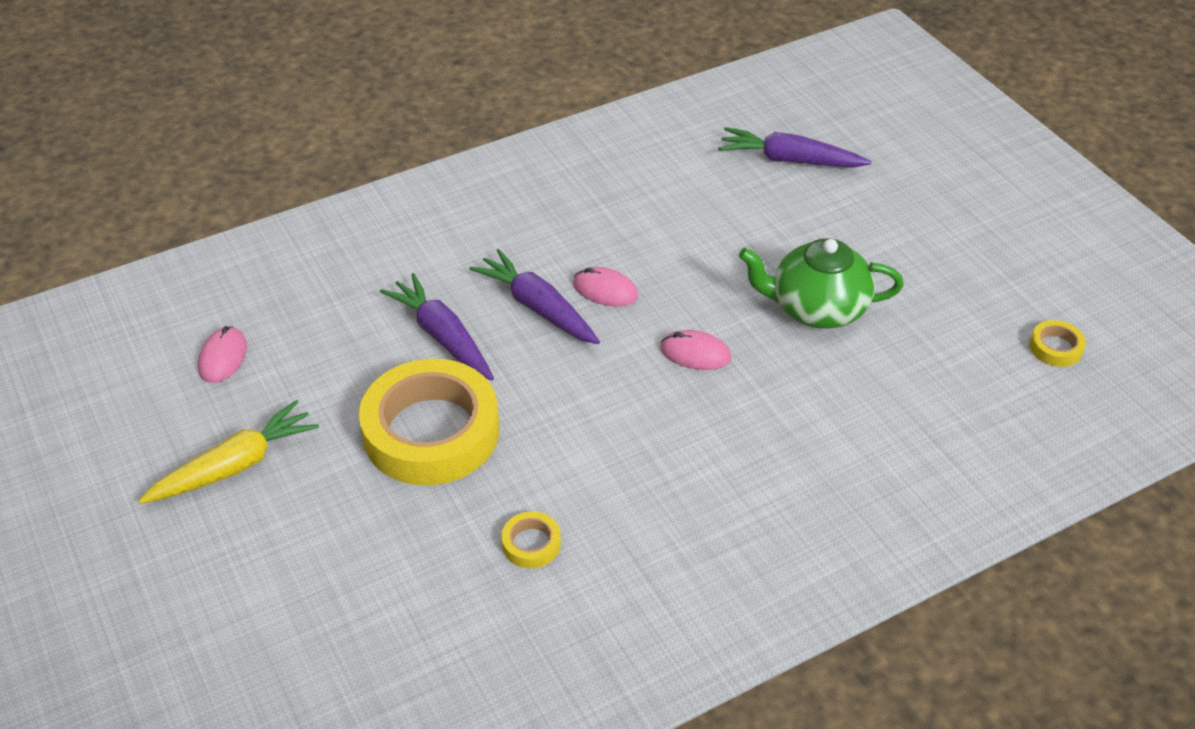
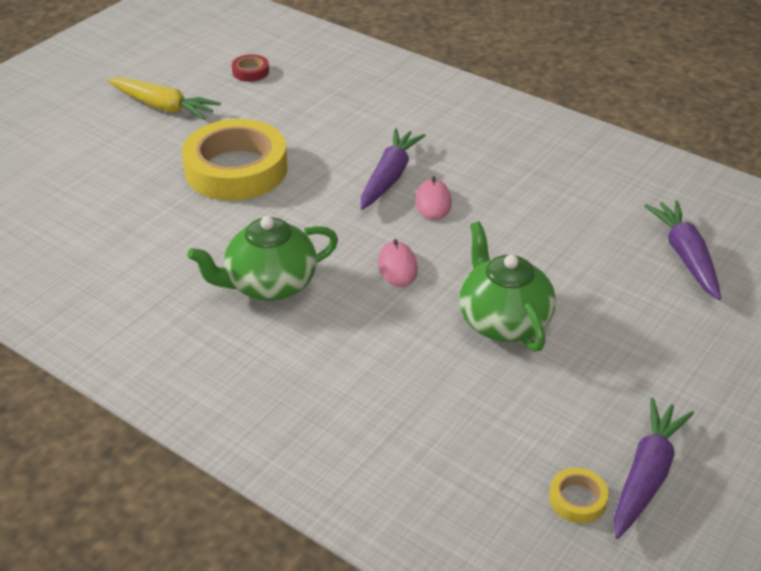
camera: 65 degrees right, 5 degrees down
(223, 357) = (250, 72): pink mouse -> red tape
(442, 336) = (329, 145): purple carrot -> purple carrot (646, 475)
(531, 544) = (158, 242): yellow tape -> none
(667, 464) = (269, 284): none -> green teapot

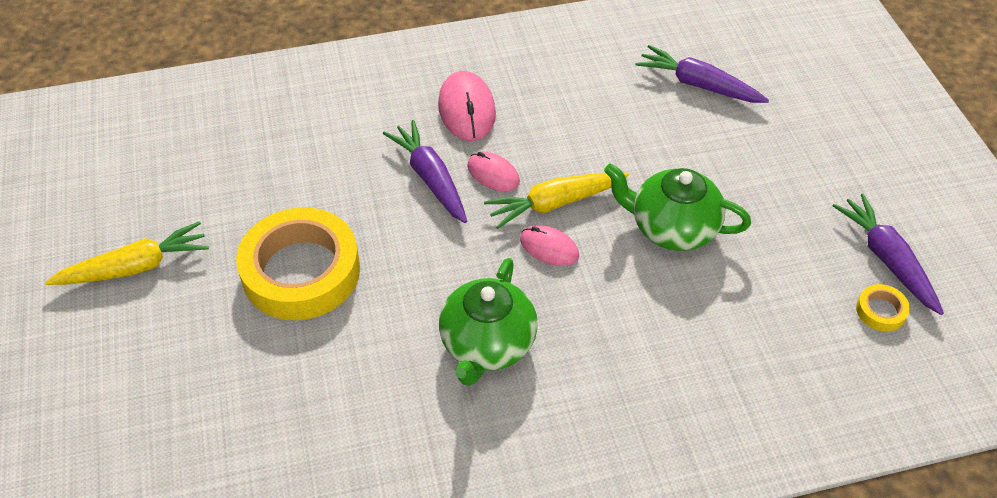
camera: 50 degrees left, 10 degrees up
(250, 72) = (161, 171): red tape -> none
(445, 247) = (555, 203): none -> yellow carrot
(479, 157) = (466, 109): none -> pink mouse

